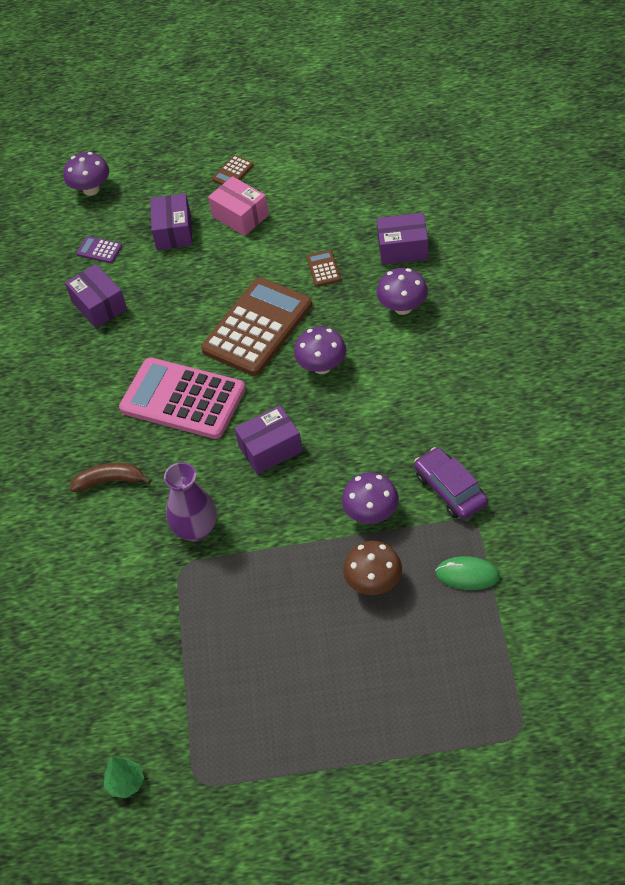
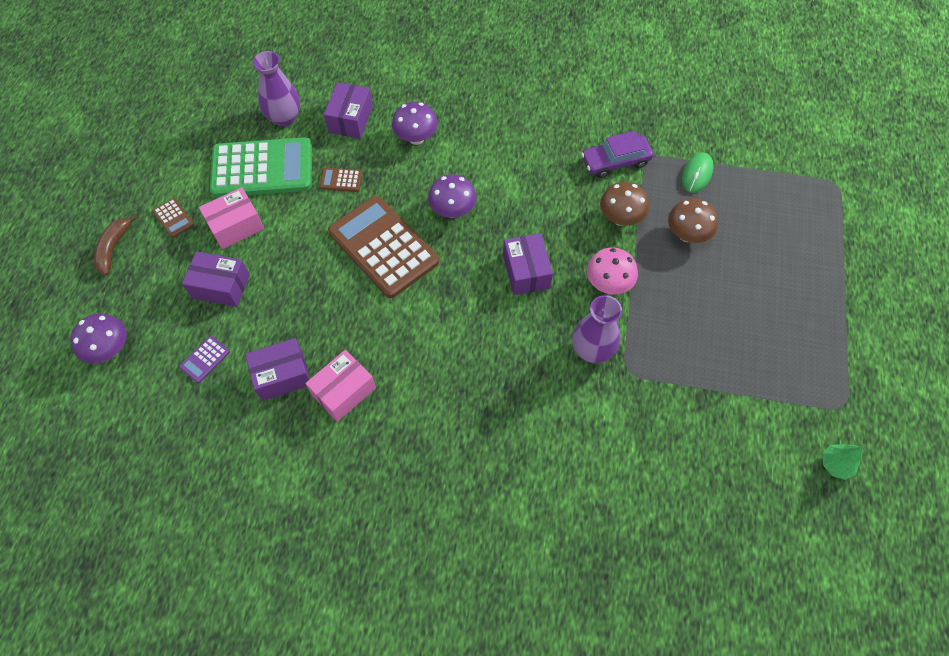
camera: 80 degrees left, 10 degrees up
(95, 352) = (343, 391): none -> pink box
(110, 481) = (511, 411): brown banana -> brown banana (113, 248)
(183, 399) = (440, 327): pink calculator -> none
(280, 524) = (608, 284): none -> pink mushroom
(312, 208) = (262, 169): none -> green calculator
(371, 514) = (620, 218): purple mushroom -> brown mushroom
(381, 200) = (284, 118): none -> purple vase

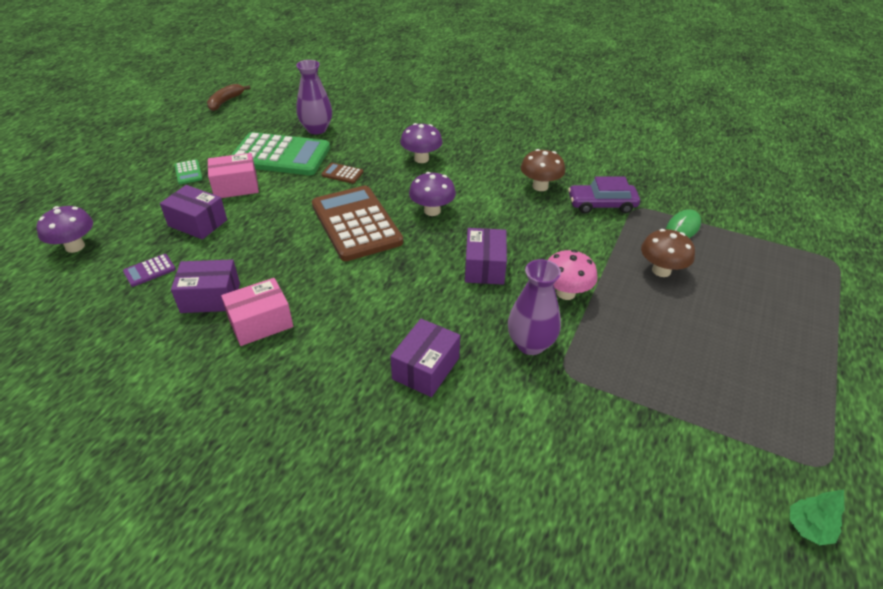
camera: 15 degrees right, 20 degrees down
(113, 248) = (128, 182): brown banana -> brown banana (225, 102)
(173, 218) = (188, 172): brown calculator -> green calculator
(350, 119) = (371, 139): purple box -> purple box (426, 368)
(620, 218) = (594, 245): brown mushroom -> brown mushroom (540, 186)

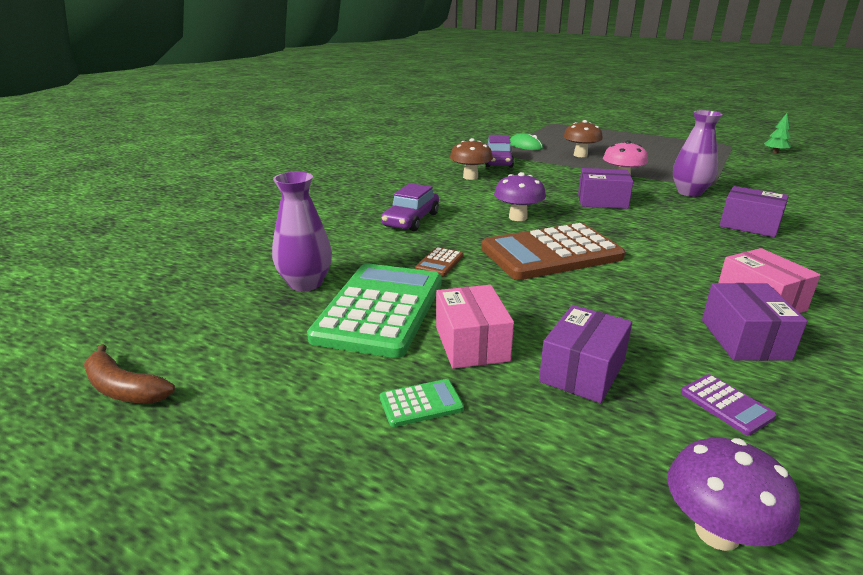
camera: 85 degrees left, 15 degrees down
(421, 159) = (411, 220): purple mushroom -> purple car

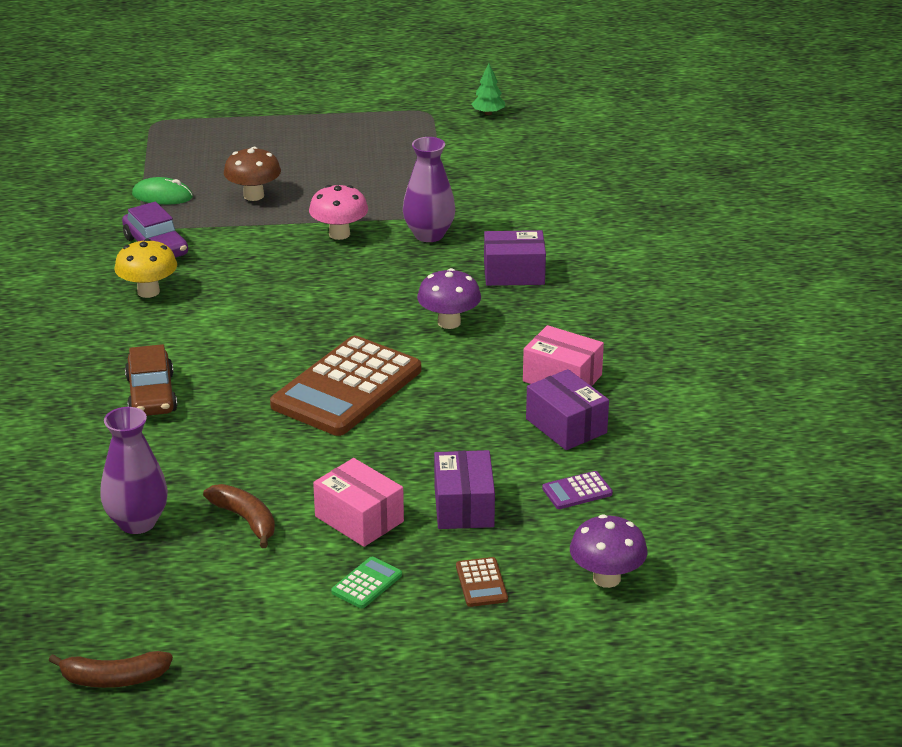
camera: 35 degrees left, 5 degrees up
(380, 310) = (245, 520): green calculator -> brown banana
(411, 220) = (151, 395): purple car -> brown car
(439, 262) = (246, 443): brown calculator -> brown calculator (481, 583)
(470, 177) = (148, 291): brown mushroom -> yellow mushroom
(518, 217) = (270, 346): purple mushroom -> purple mushroom (449, 322)
(602, 201) = (343, 285): purple box -> none
(726, 405) = (577, 491): purple calculator -> purple calculator turned 135 degrees clockwise

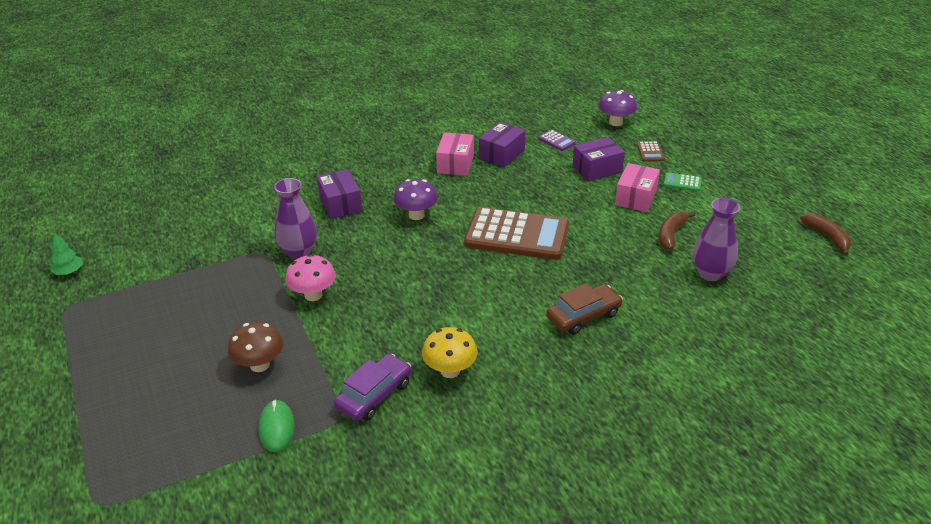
camera: 110 degrees left, 5 degrees up
(481, 583) = (650, 152): brown calculator -> brown calculator turned 120 degrees clockwise

